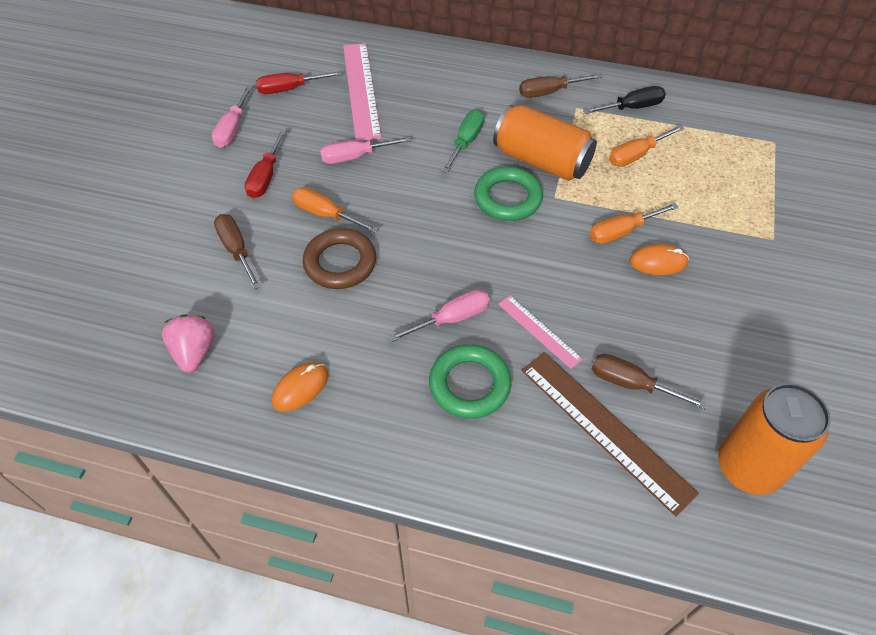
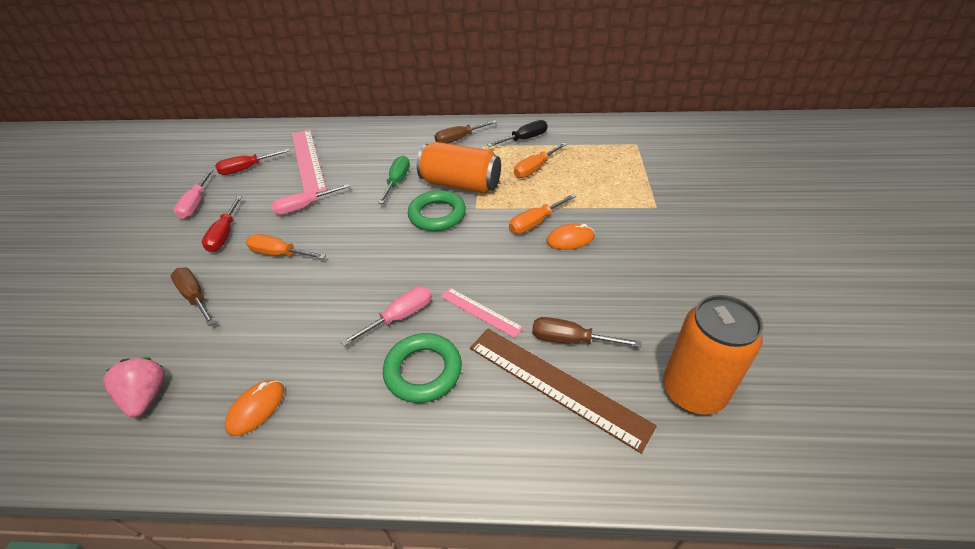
camera: 10 degrees left, 10 degrees down
(340, 263) = (293, 290): brown ring -> none

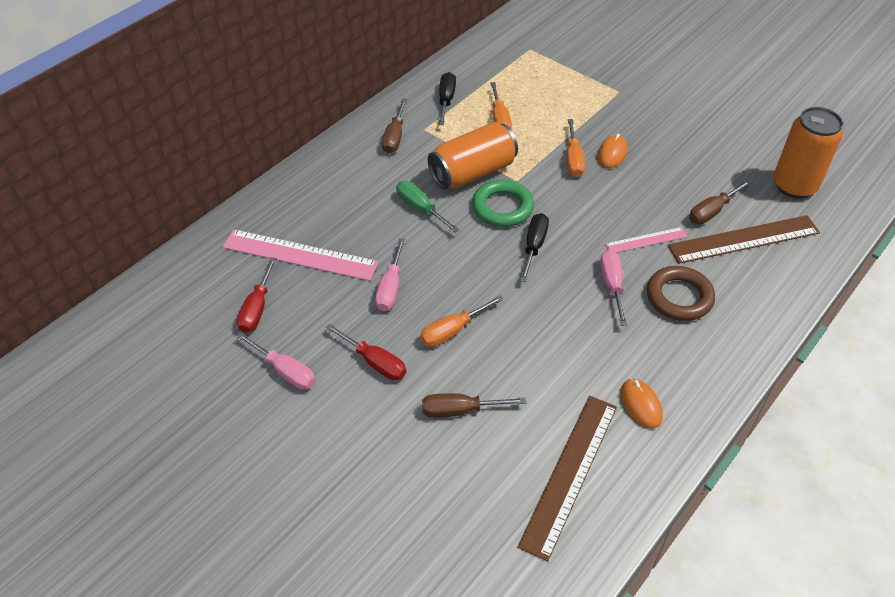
camera: 55 degrees left, 5 degrees up
(147, 396) = (570, 473): pink strawberry -> brown ruler
(408, 250) = (534, 246): none -> black screwdriver
(423, 371) = (679, 297): green ring -> brown ring

